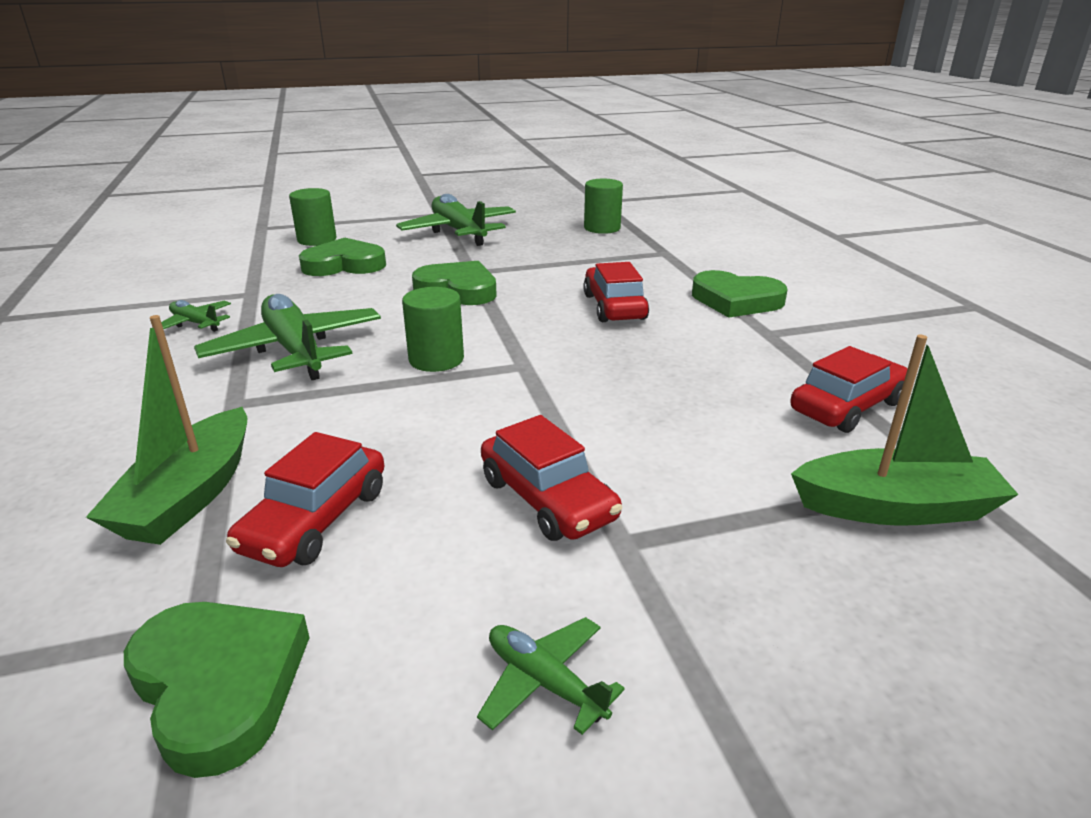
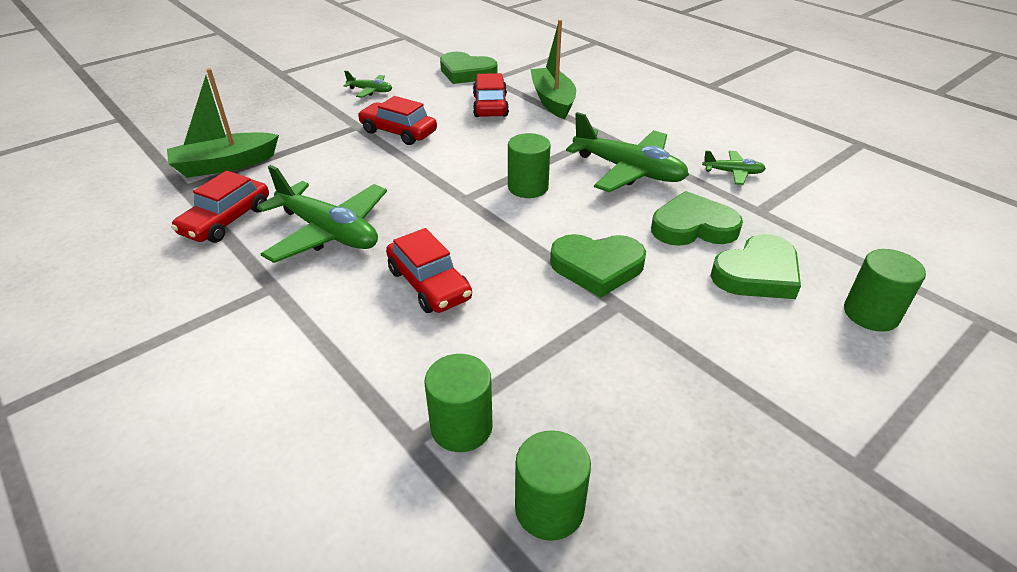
camera: 155 degrees right, 10 degrees up
(459, 232) = (745, 403): green plane -> green plane (328, 232)
(631, 251) = (461, 427): none -> green cylinder
(736, 300) = (301, 334): green heart -> green heart (693, 227)

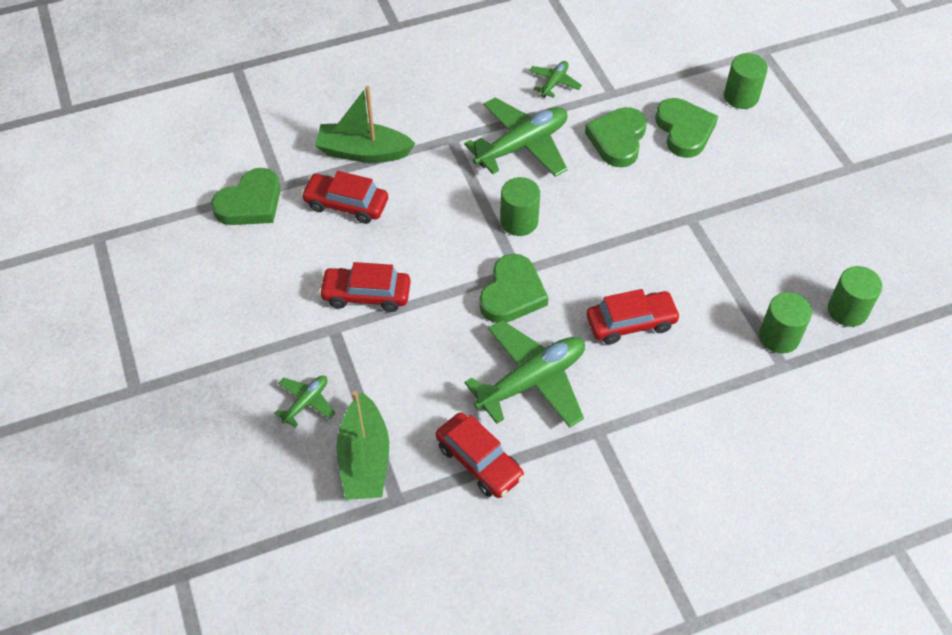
camera: 70 degrees left, 15 degrees up
(370, 91) = (248, 302): green plane -> green plane (306, 402)
(398, 132) = (366, 295): red car -> red car turned 45 degrees clockwise
(597, 267) = (646, 214): green heart -> green heart (512, 293)

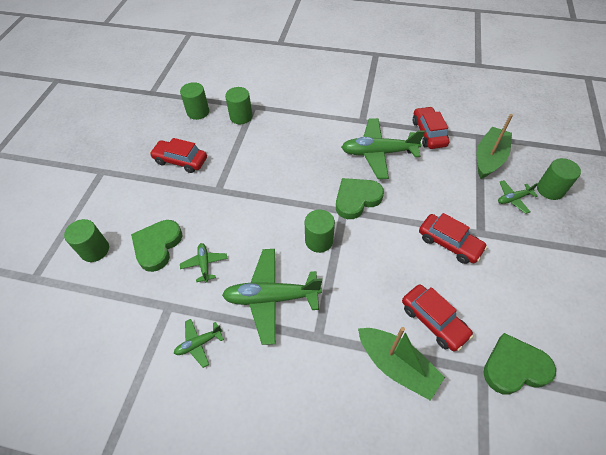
camera: 145 degrees left, 0 degrees up
(257, 446) = (550, 190): none -> green cylinder
(617, 140) = (204, 264): green heart -> green plane
(631, 323) = (304, 154): red car -> red car (180, 161)

